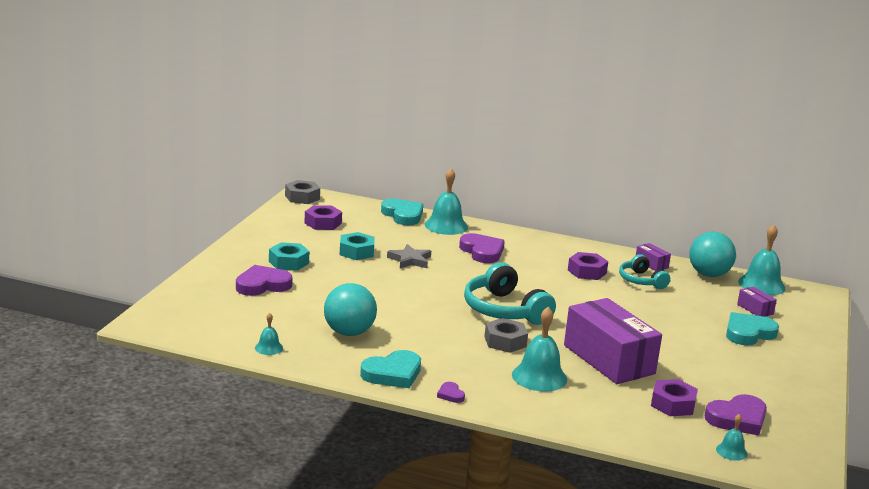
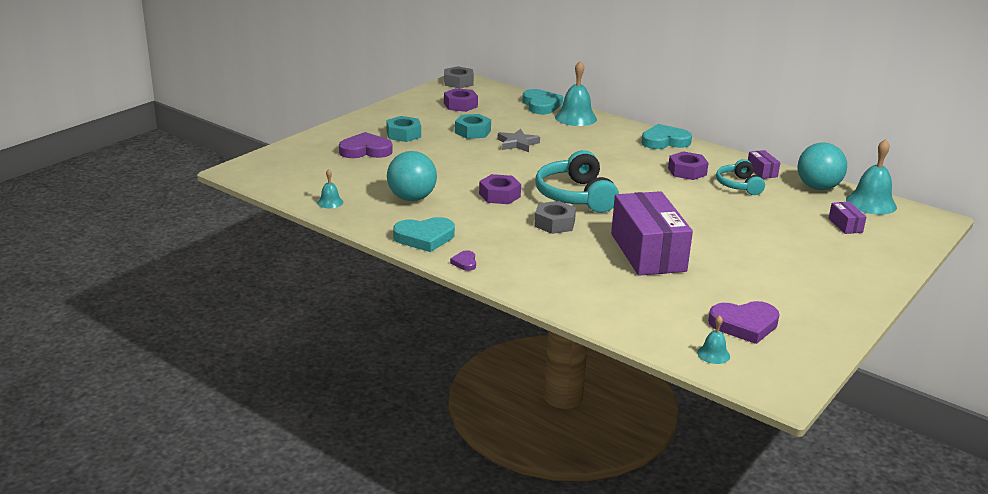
camera: 20 degrees right, 5 degrees up
(482, 252) = (594, 143): purple heart -> none
(539, 377) = (564, 258): turquoise bell -> none
(673, 404) = (683, 302): purple nut -> purple nut (499, 195)
(748, 333) = (820, 246): turquoise heart -> turquoise heart (664, 141)

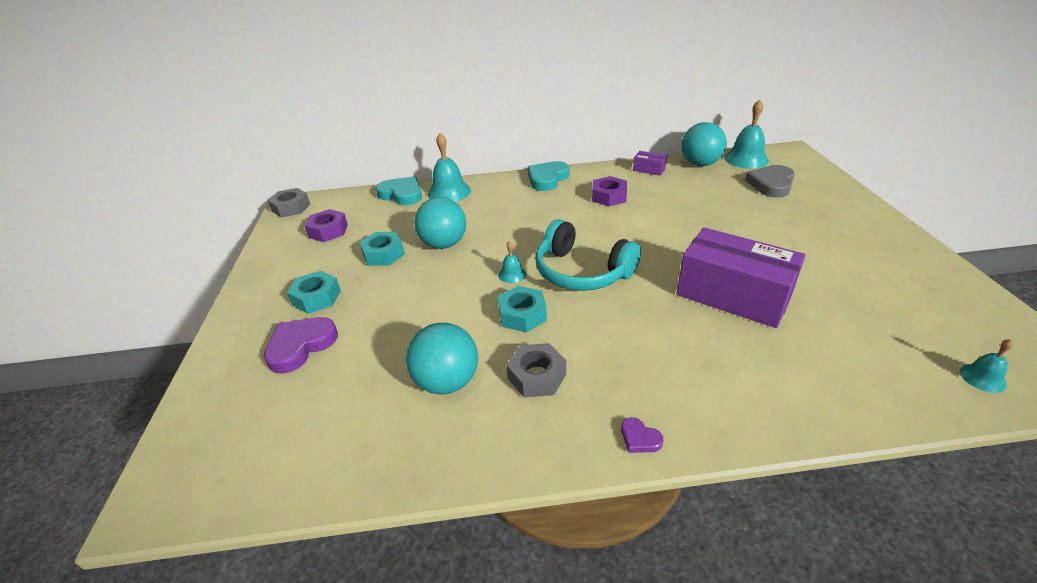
camera: 40 degrees left, 10 degrees up
(330, 202) = (360, 463): turquoise bell -> turquoise bell (512, 274)
(424, 238) = (546, 433): turquoise heart -> none
(499, 195) = (522, 315): purple nut -> turquoise nut
(517, 144) = (444, 244): grey star -> turquoise ball
(554, 223) = (620, 316): grey nut -> grey nut (537, 376)
(738, 185) = (659, 189): turquoise headphones -> none
(744, 325) = (924, 323): purple heart -> none
(845, 225) = (771, 184): purple box -> grey heart

